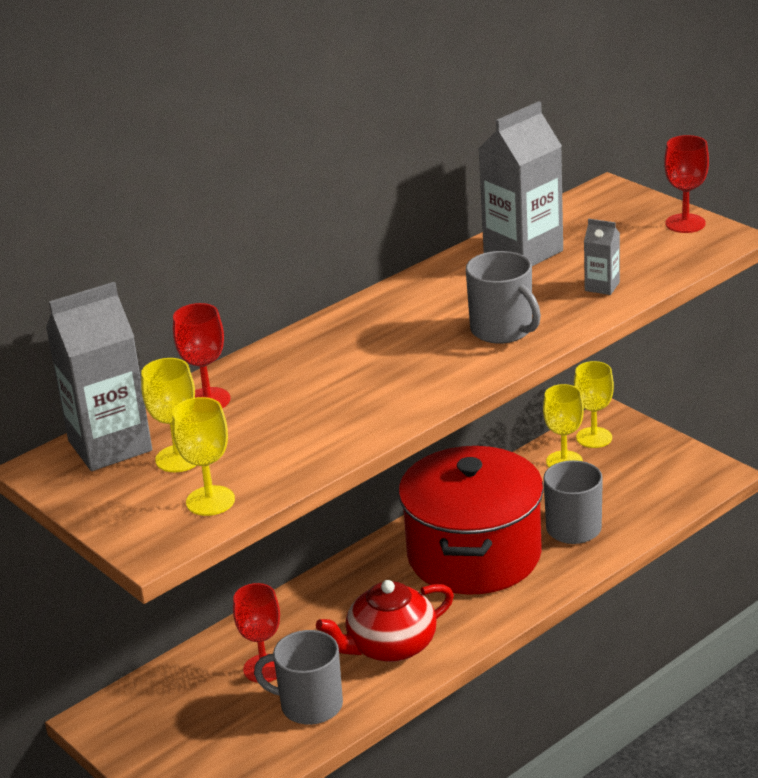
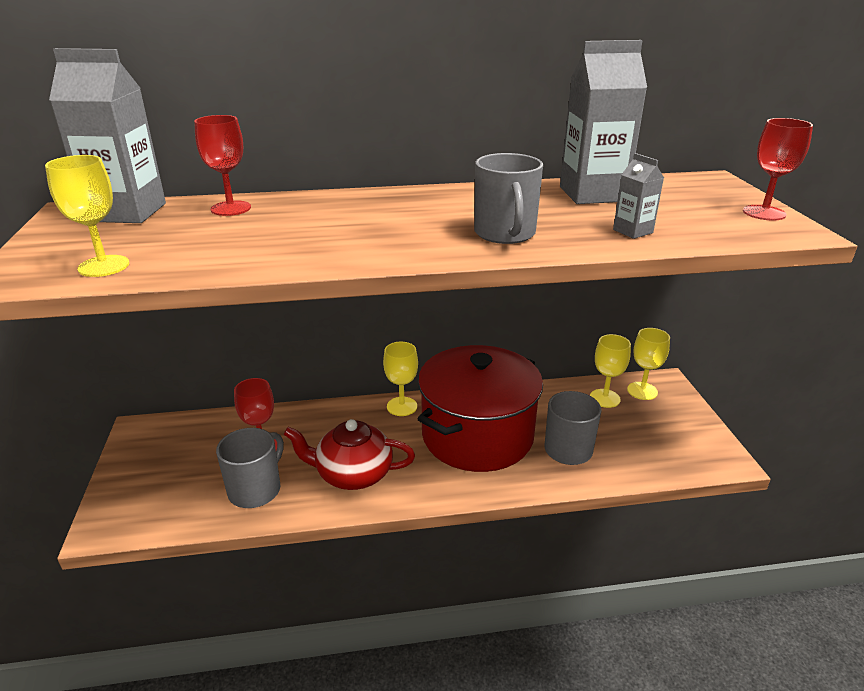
camera: 30 degrees right, 0 degrees up
(179, 458) = (145, 233): yellow goblet -> yellow goblet (402, 406)
(309, 705) = (256, 489): grey mug -> grey mug turned 75 degrees clockwise

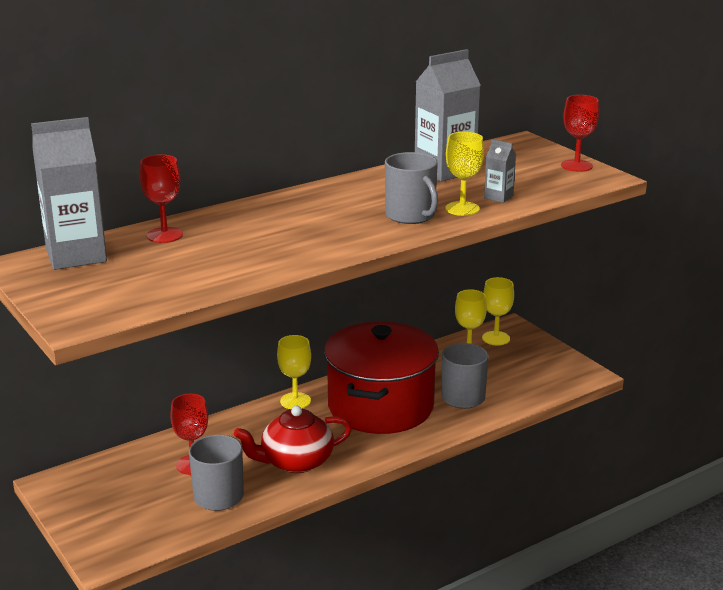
camera: 25 degrees left, 5 degrees down
(104, 266) = (135, 299): yellow goblet -> yellow goblet (462, 209)

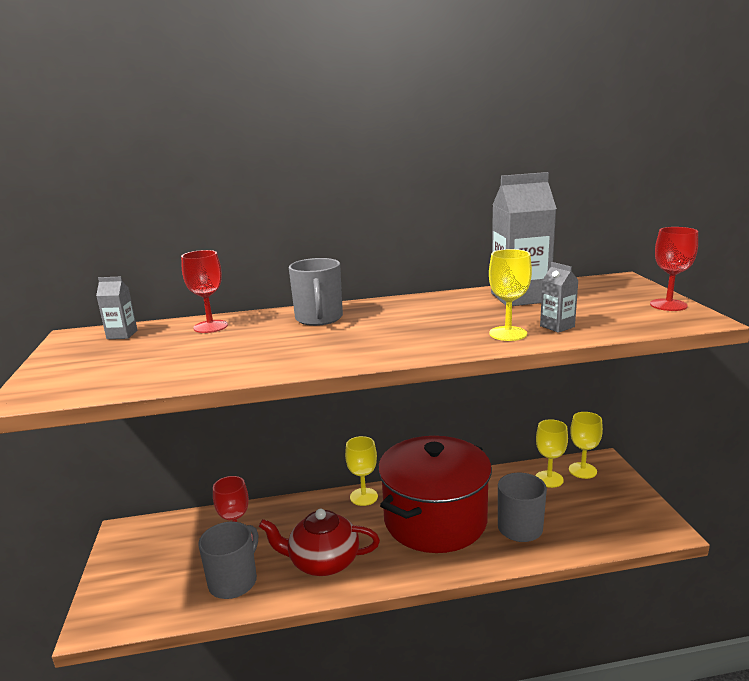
camera: 25 degrees right, 5 degrees down
(76, 255) = (122, 335): grey carton -> grey carton, size x0.47
(411, 216) = (448, 334): grey mug -> grey mug (319, 318)

